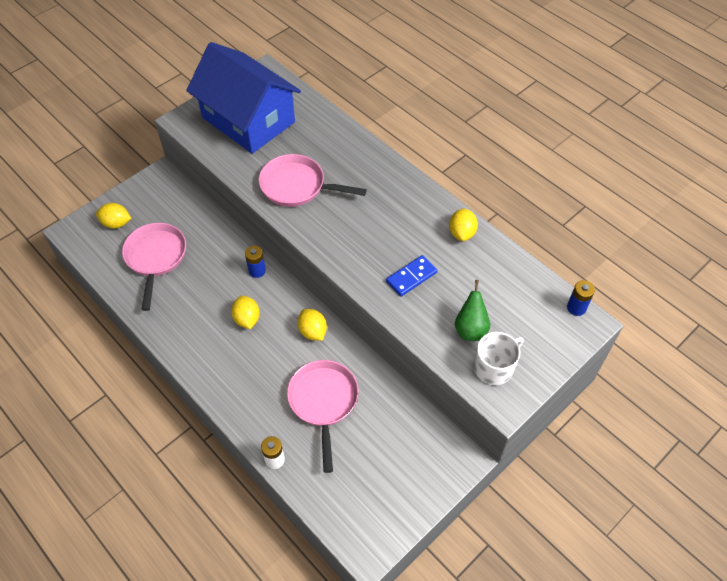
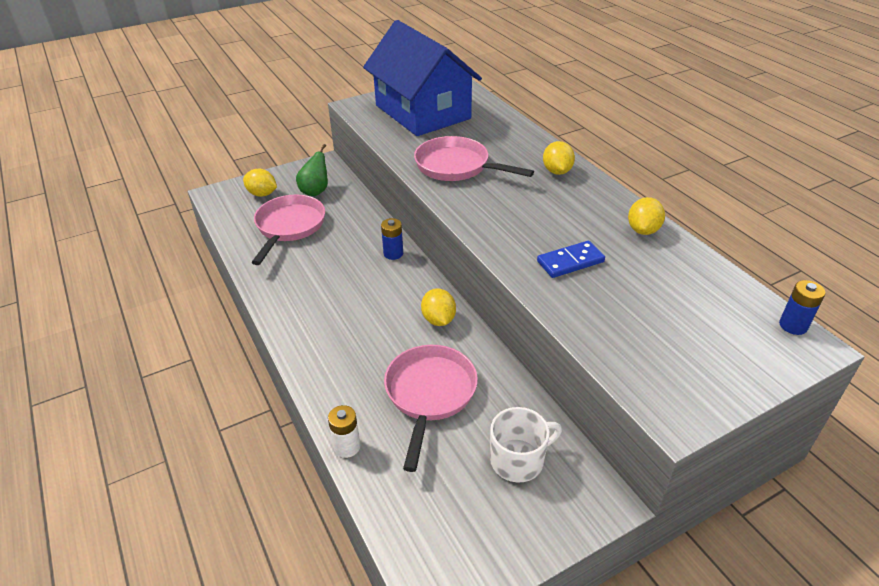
camera: 15 degrees right, 15 degrees down
(247, 319) = (366, 295): yellow lemon -> yellow lemon (557, 171)
(470, 329) = (639, 325): green pear -> green pear (315, 191)
(494, 367) = (666, 372): white mug -> white mug (518, 460)

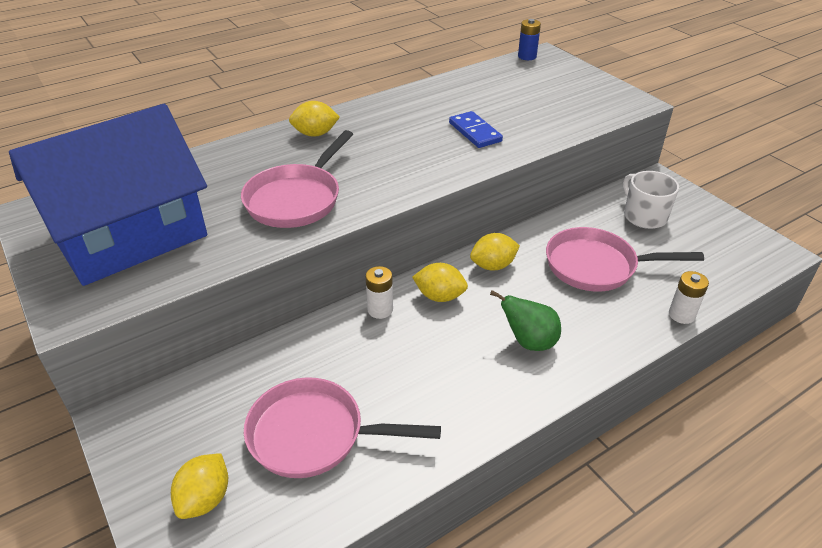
camera: 95 degrees left, 0 degrees up
(315, 191) = (211, 418): green pear -> green pear (529, 342)
(393, 253) = (380, 310): blue battery -> white battery
(643, 230) = (420, 97): yellow lemon -> yellow lemon (439, 296)

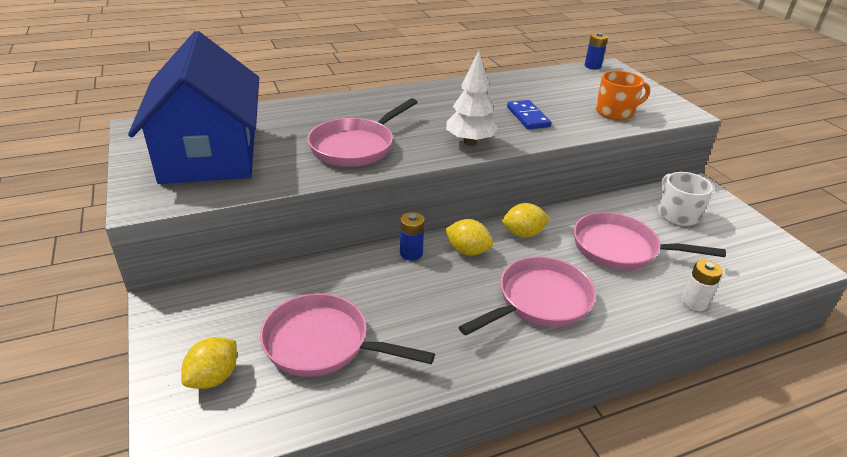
camera: 10 degrees right, 5 degrees down
(129, 235) = (209, 153): blue house -> blue house turned 75 degrees counterclockwise
(315, 134) = (388, 101): yellow lemon -> none
(380, 310) = (411, 253): white battery -> blue battery
(421, 174) = (470, 142): none -> white tree
(529, 342) = (539, 301): green pear -> pink pan
(565, 112) = (615, 112): none -> orange mug

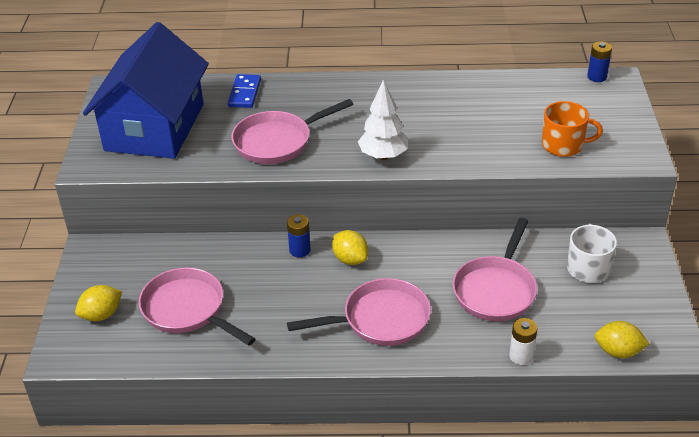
camera: 25 degrees right, 5 degrees up
(523, 234) = (413, 254): yellow lemon -> yellow lemon (618, 351)
(528, 117) = (464, 135): blue domino -> blue domino (245, 93)
(620, 249) = (495, 290): pink pan -> pink pan turned 105 degrees counterclockwise

